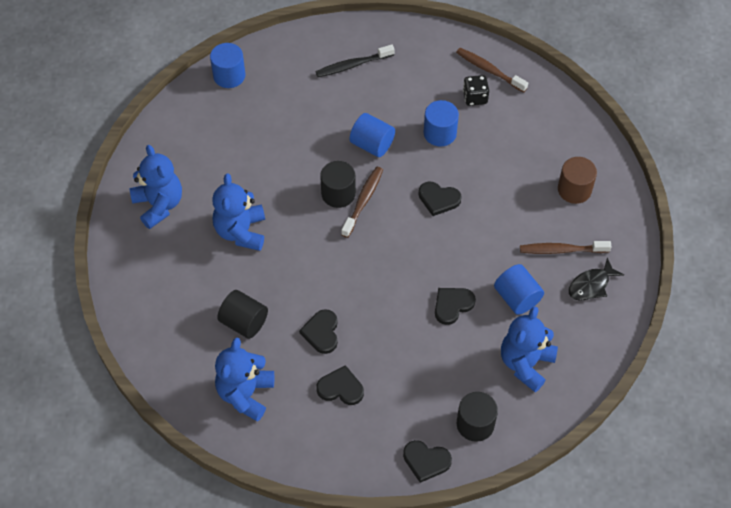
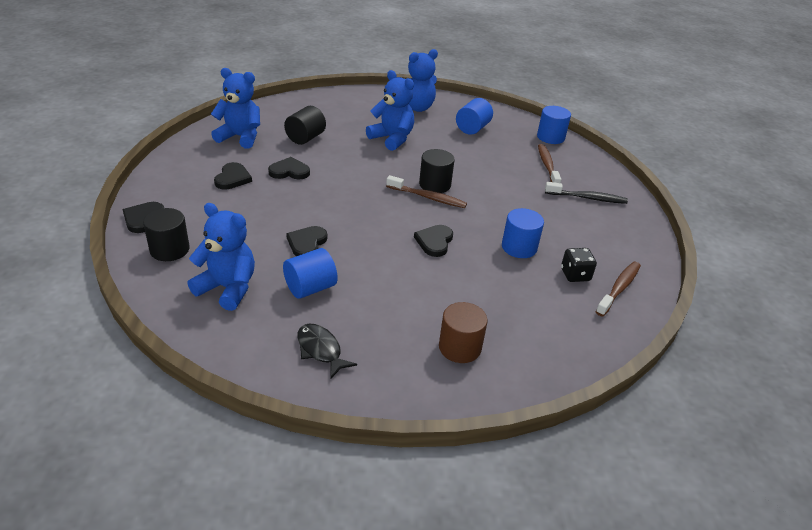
camera: 85 degrees right, 20 degrees down
(241, 231) = (392, 139): blue teddy bear -> blue teddy bear turned 45 degrees clockwise
(352, 65) = (587, 198): black toothbrush -> black toothbrush turned 120 degrees clockwise
(372, 144) = (494, 205): blue cylinder -> blue cylinder (472, 128)
(452, 305) = (307, 243): black heart -> black heart turned 120 degrees counterclockwise
(561, 250) = (371, 328): brown toothbrush -> brown toothbrush (547, 166)

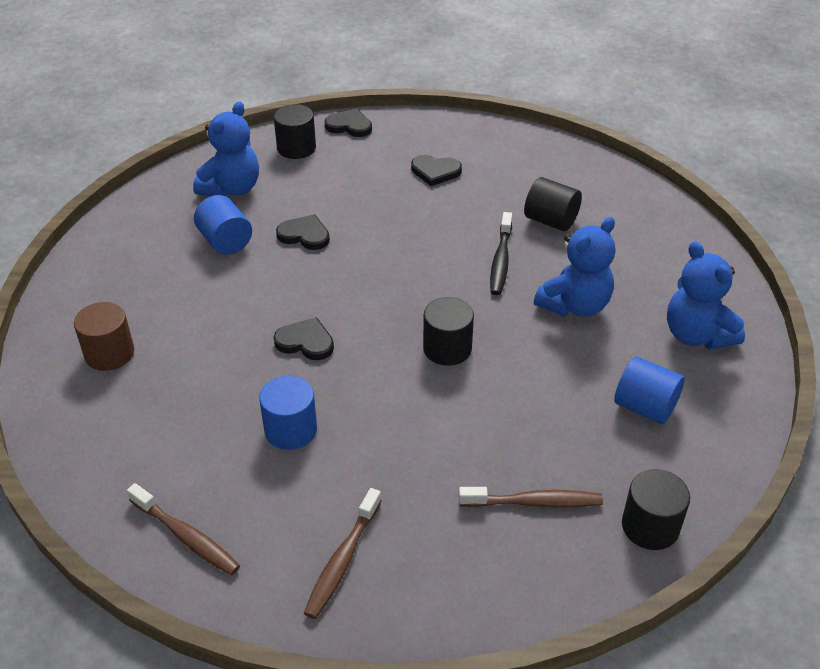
camera: 95 degrees right, 5 degrees up
(240, 137) = (536, 167): blue teddy bear -> none
(289, 171) = (459, 212): black heart -> none
(320, 350) = (130, 253): black fish -> none
(428, 197) = (411, 340): brown toothbrush -> brown toothbrush (342, 560)
(550, 137) = (650, 526): blue cylinder -> black cylinder
(575, 275) = (223, 487): black dice -> none
(587, 198) = (431, 546): black toothbrush -> black toothbrush (501, 260)

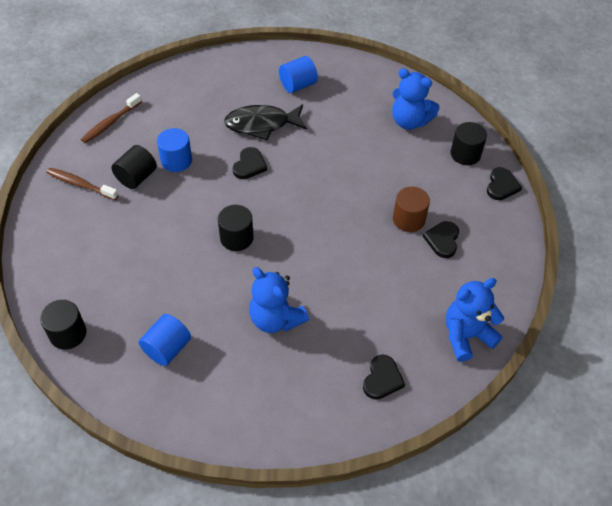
camera: 90 degrees right, 10 degrees up
(109, 353) = (247, 80): brown cylinder -> brown cylinder (408, 219)
(218, 332) = (262, 124): none -> black fish
(225, 241) = (350, 122): blue cylinder -> blue cylinder (298, 85)
(304, 235) = (358, 162): black heart -> black heart (382, 379)
(501, 260) = (329, 276): black toothbrush -> none
(534, 502) = (99, 274): brown toothbrush -> none
(550, 221) = (380, 315): black cylinder -> black cylinder (136, 177)
(696, 335) = (236, 398): blue teddy bear -> blue teddy bear (466, 336)

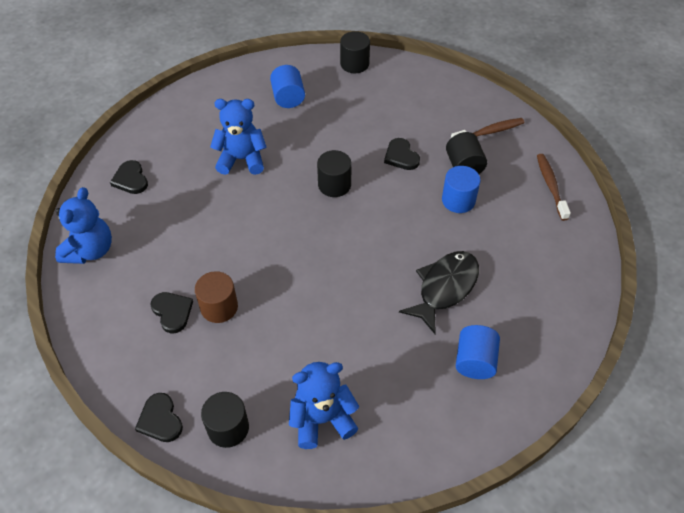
camera: 135 degrees right, 0 degrees up
(249, 165) = (402, 243): black heart -> black heart (401, 156)

